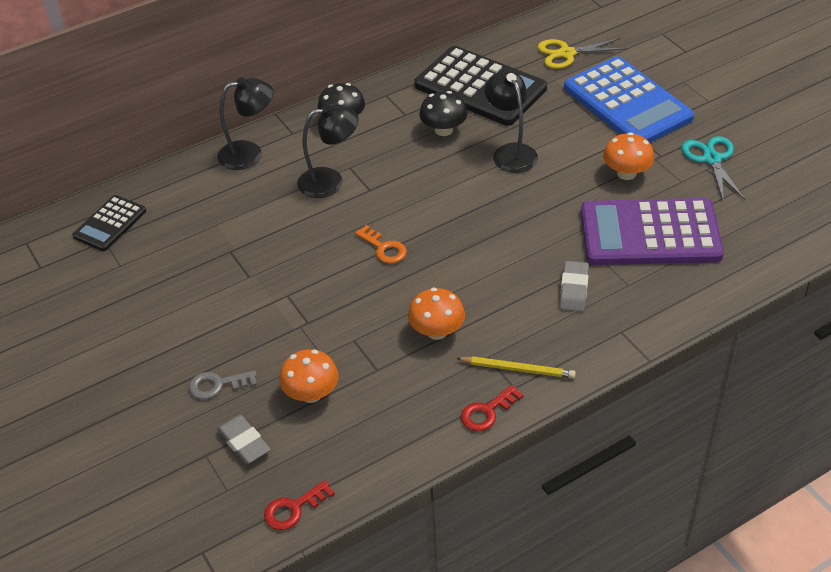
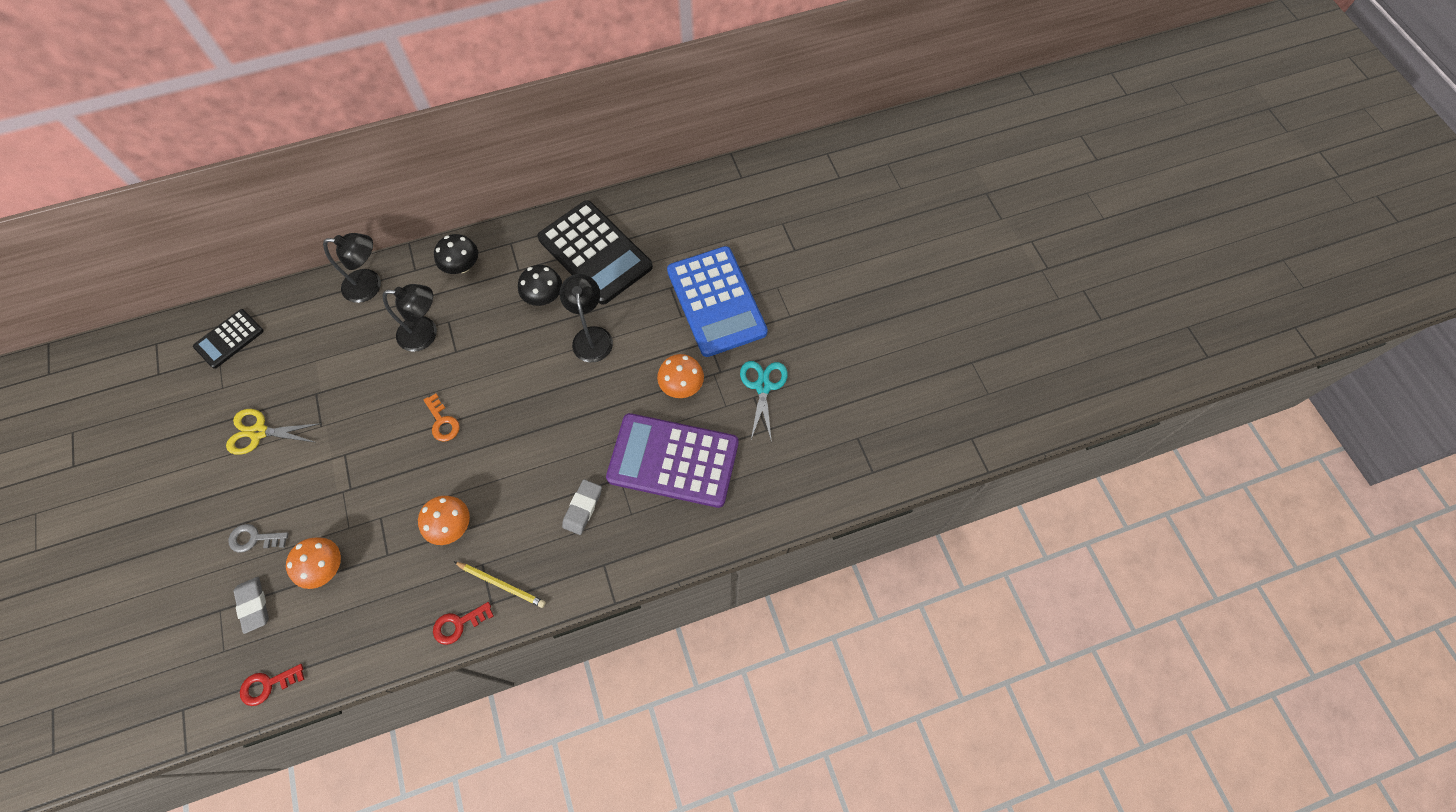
camera: 10 degrees right, 20 degrees up
(567, 53) = (687, 229): yellow scissors -> yellow scissors (259, 432)

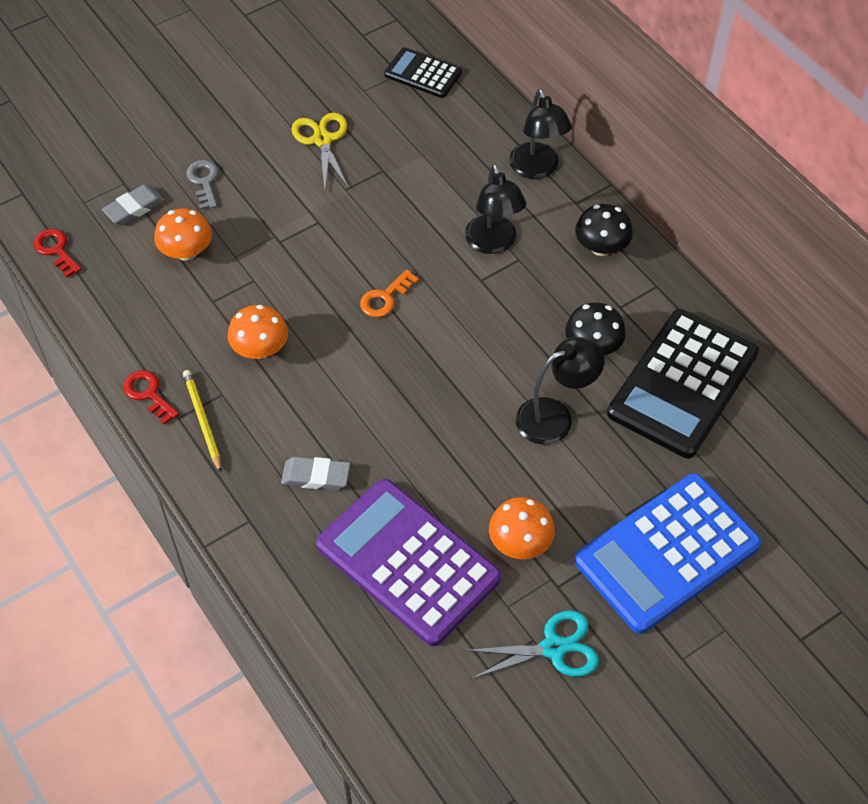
camera: 75 degrees right, 10 degrees down
(501, 584) = (202, 421): yellow pencil -> yellow pencil turned 150 degrees clockwise
(673, 460) = (408, 561): purple calculator -> purple calculator turned 45 degrees counterclockwise

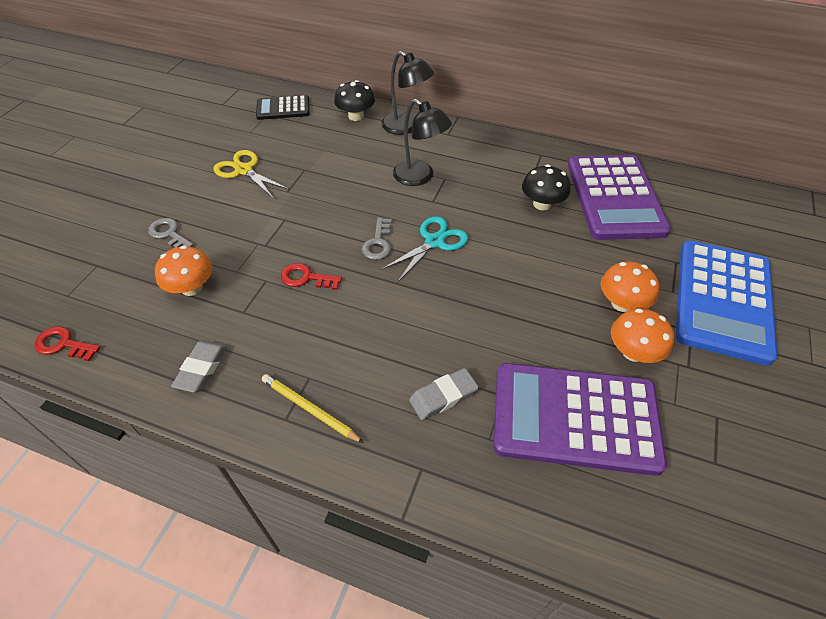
camera: 35 degrees left, 5 degrees down
(134, 208) = (119, 278): grey eraser -> grey eraser (201, 368)
(148, 394) = (242, 415): red key -> red key (306, 278)
(260, 349) = (313, 326): orange mushroom -> orange mushroom (621, 303)
(385, 298) = (378, 243): orange key -> grey key
(553, 648) = (736, 413): turquoise scissors -> turquoise scissors (434, 242)
(555, 416) = (564, 256): black lamp -> none
(601, 247) = (487, 149): black mushroom -> black mushroom (356, 116)
(682, 383) = (614, 197): black calculator -> purple calculator

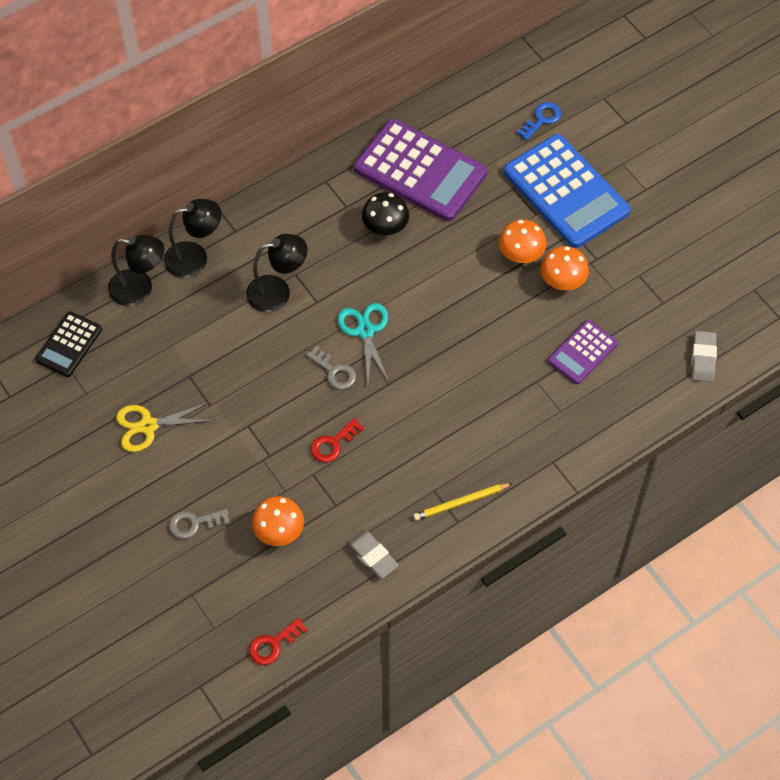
camera: 55 degrees left, 10 degrees up
(356, 116) = (140, 289): black mushroom -> black lamp
(443, 396) = (511, 416): grey eraser -> grey eraser (703, 358)
(575, 418) = (582, 352): purple calculator -> purple calculator, size x0.52
(764, 244) = (541, 119): none -> blue key

